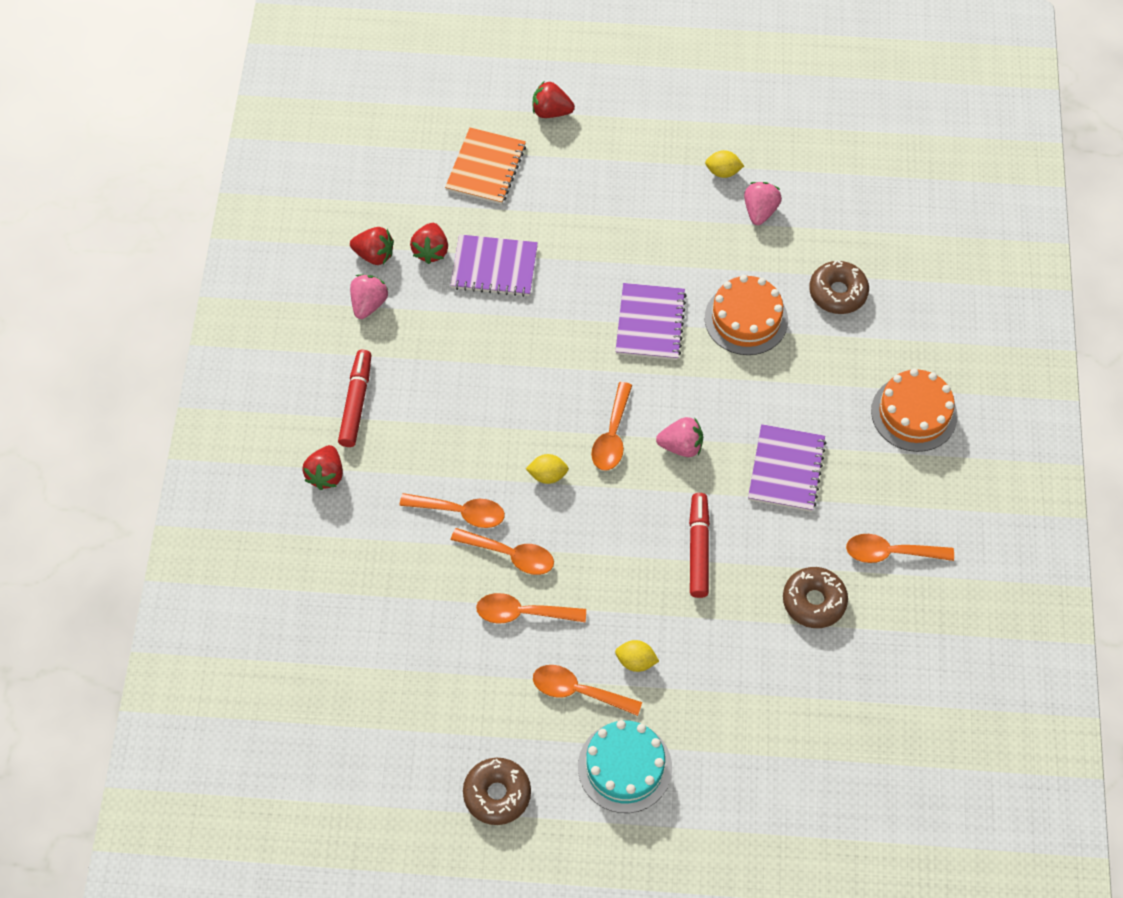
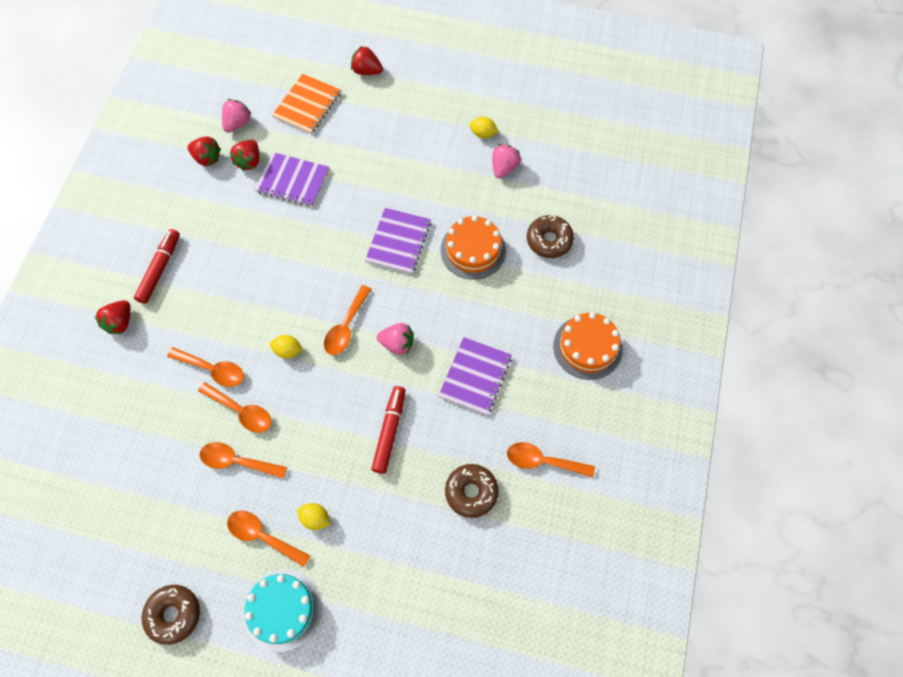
camera: 10 degrees right, 5 degrees up
(369, 304) = (192, 195): pink strawberry -> pink strawberry (237, 123)

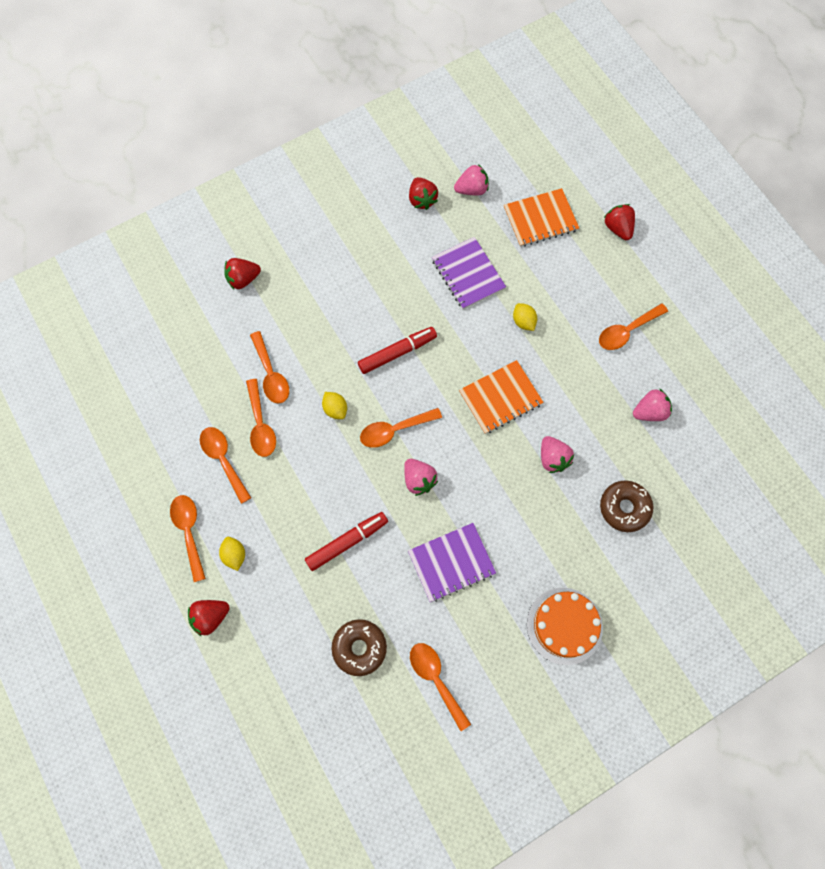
camera: 45 degrees right, 5 degrees up
(160, 269) = (307, 261): red marker -> red marker (397, 353)
(173, 614) = (85, 528): brown donut -> none
(249, 161) = (450, 229): red strawberry -> red strawberry (210, 617)
(282, 610) = (152, 597): turquoise cake -> none
(398, 242) = (500, 398): purple notebook -> orange notebook
(438, 130) = (627, 331): none -> orange spoon
(473, 250) = (553, 458): orange cake -> pink strawberry
(483, 134) = (661, 367): yellow lemon -> yellow lemon (523, 322)

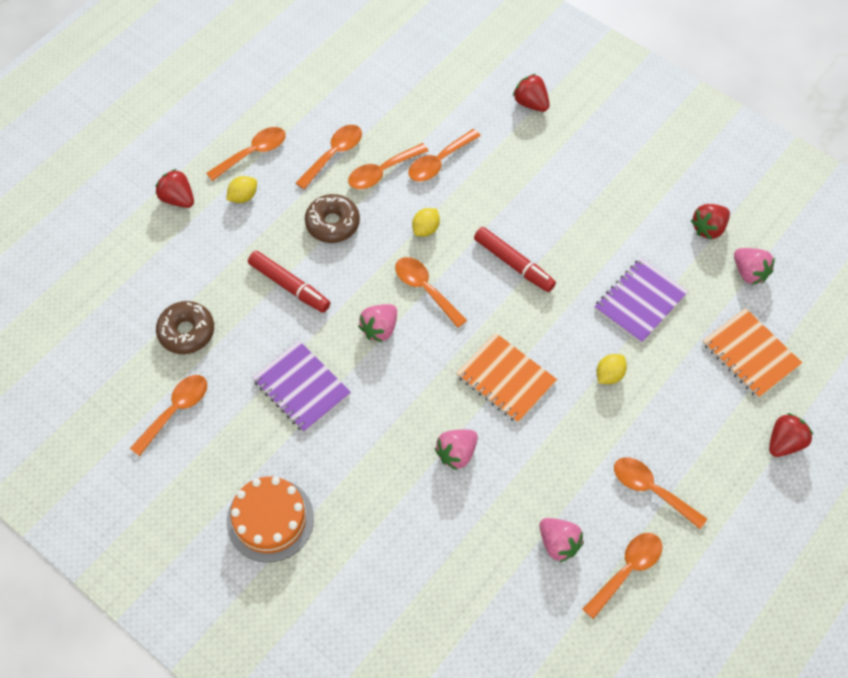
camera: 70 degrees right, 10 degrees down
(624, 508) = (428, 547): brown donut -> brown donut (332, 223)
(683, 373) = (627, 570): none -> orange spoon

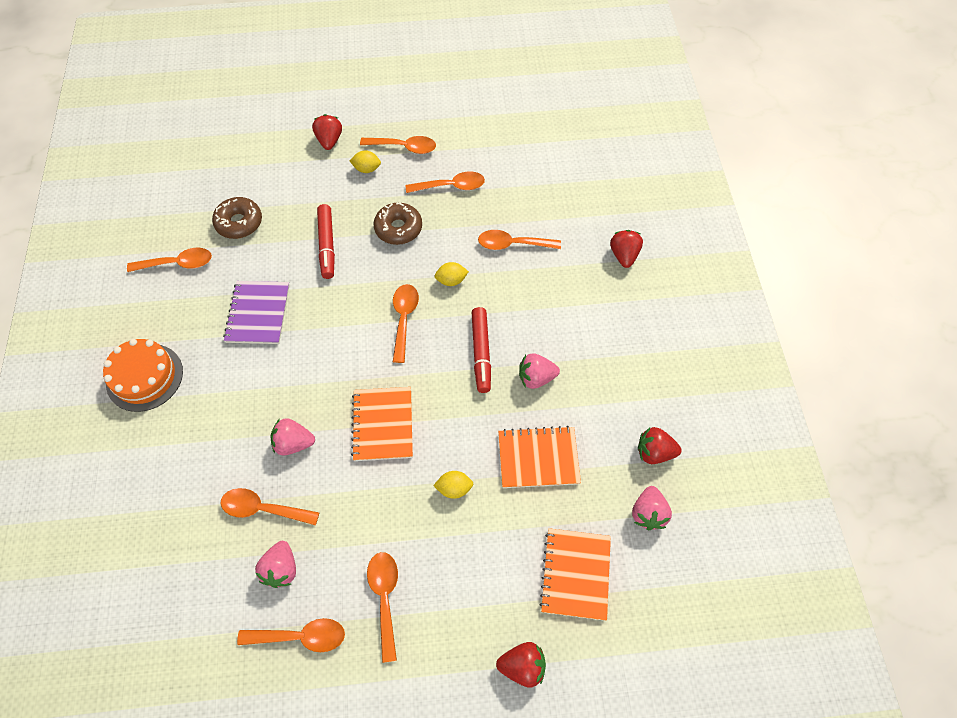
camera: 45 degrees right, 0 degrees up
(380, 329) = (346, 319): pink strawberry -> pink strawberry (536, 378)
(382, 172) = (468, 221): orange spoon -> orange spoon (263, 509)
(640, 302) = (538, 458): purple notebook -> orange notebook

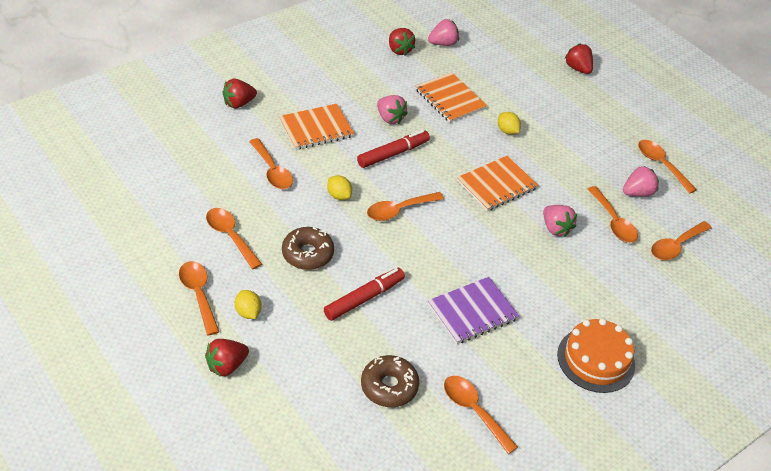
camera: 125 degrees left, 15 degrees down
(385, 598) = (602, 137): orange spoon -> orange spoon (676, 246)
(575, 574) = (508, 62): orange notebook -> orange notebook (316, 128)

